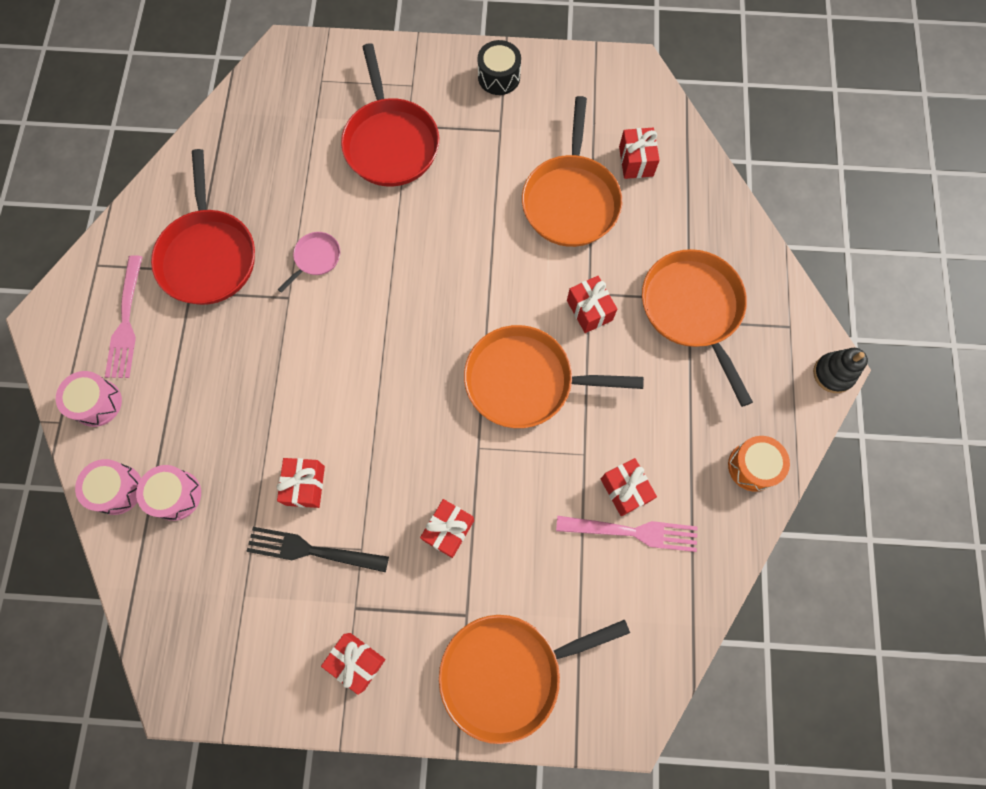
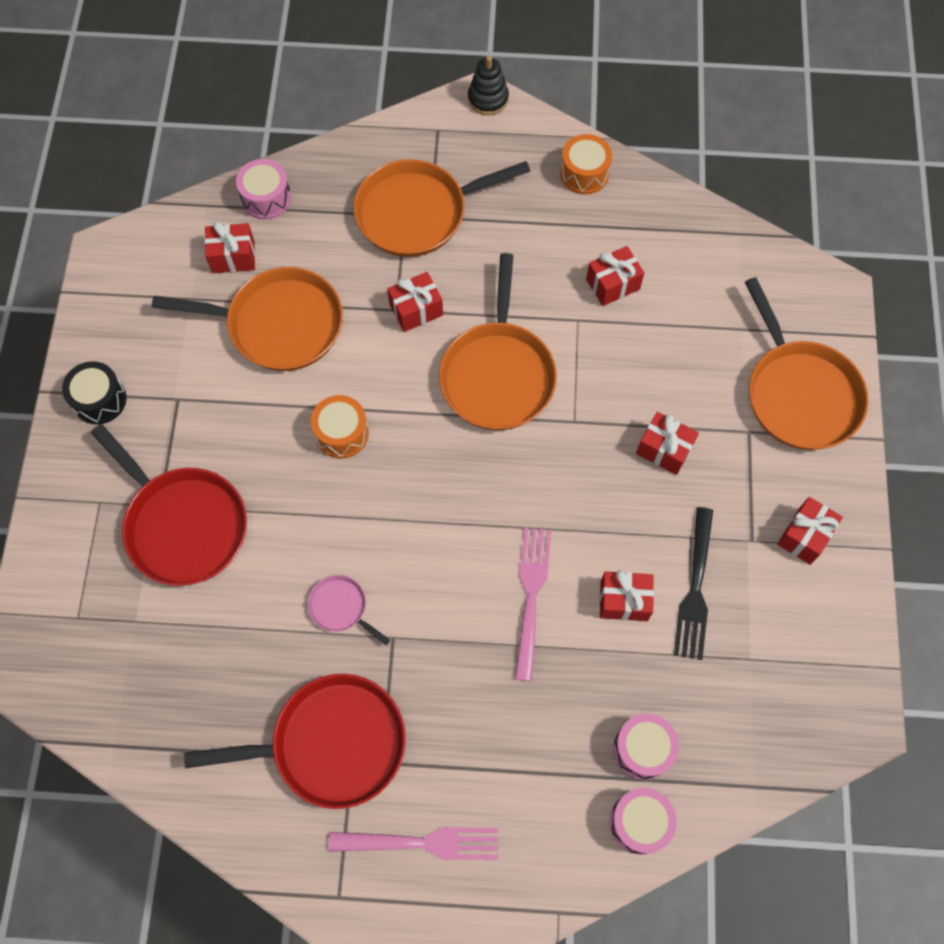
camera: 90 degrees left, 5 degrees down
(97, 403) = (531, 865): pink drum -> pink drum (266, 198)
(390, 143) = (183, 525): red pan -> red pan turned 60 degrees clockwise
(468, 253) = (341, 433): none -> orange drum
(633, 532) = (654, 279): pink fork -> pink fork (531, 596)

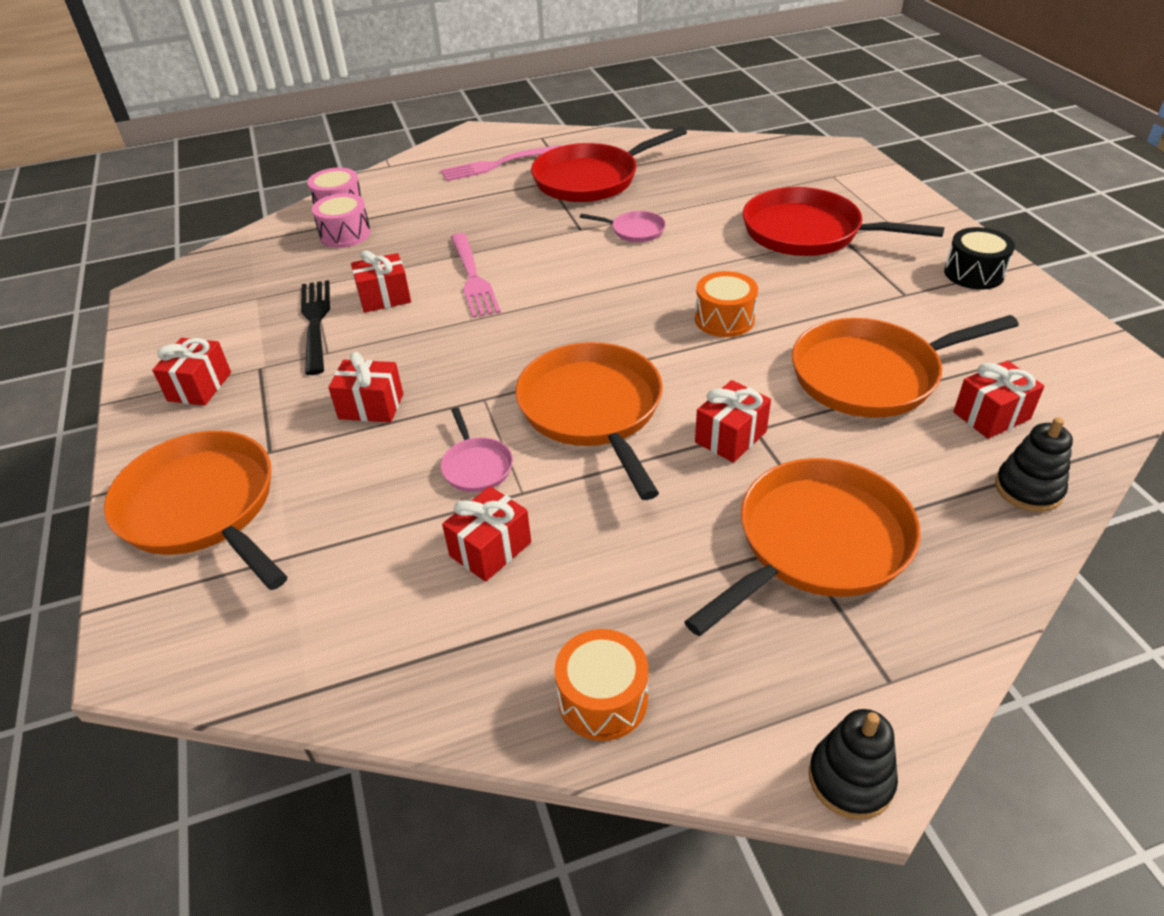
camera: 160 degrees right, 25 degrees down
(266, 198) = (1028, 489): pink drum -> black stacking toy
(601, 355) = (476, 466): none -> pink pan

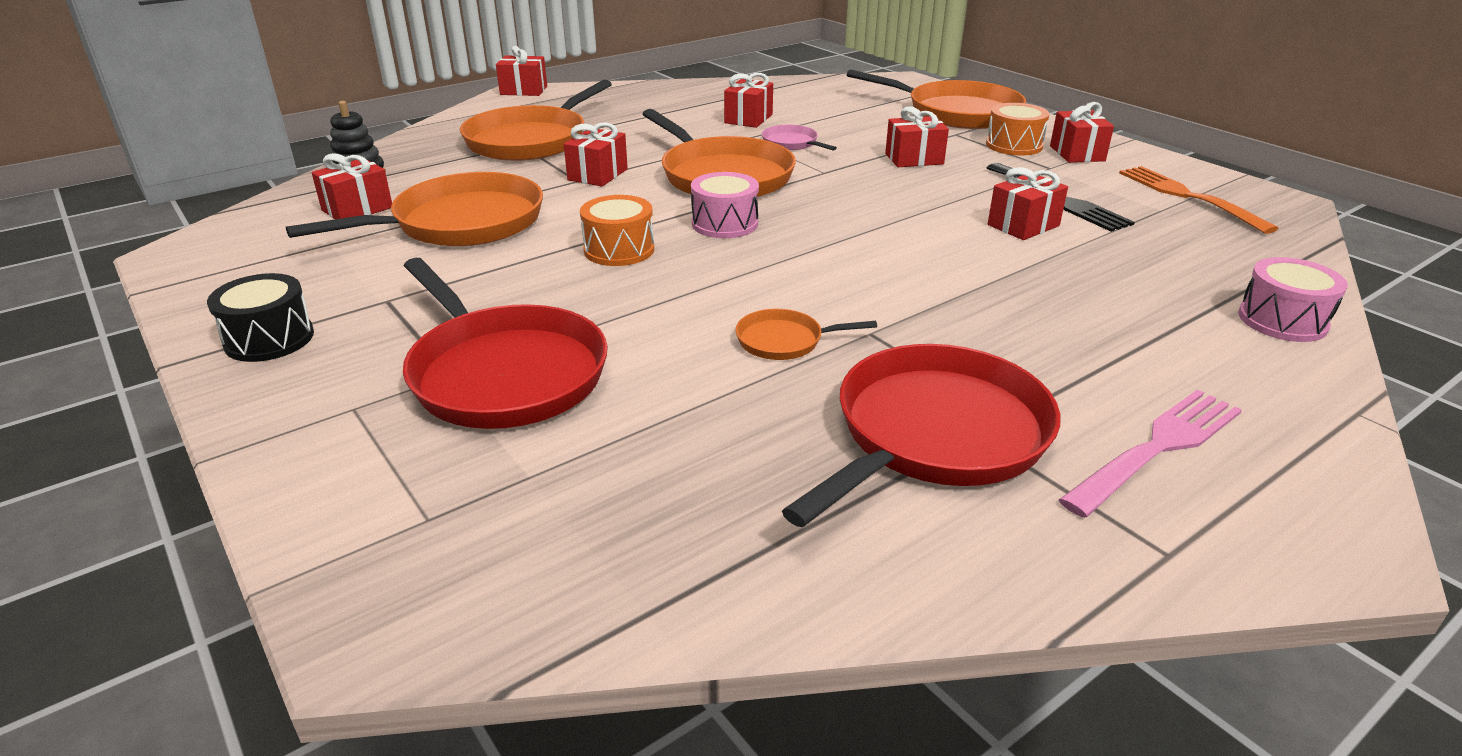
camera: 160 degrees right, 10 degrees down
(210, 308) = (1188, 197): none -> orange fork
(345, 234) = (1195, 283): pink drum -> pink drum (724, 224)
(473, 278) = (949, 254): pink fork -> none
(602, 699) = (651, 93): orange drum -> orange drum (1014, 145)
(635, 231) = (784, 341): pink pan -> orange pan
(807, 232) = (504, 373): red pan -> red pan turned 45 degrees clockwise
(850, 779) = (524, 90): black stacking toy -> red gift

